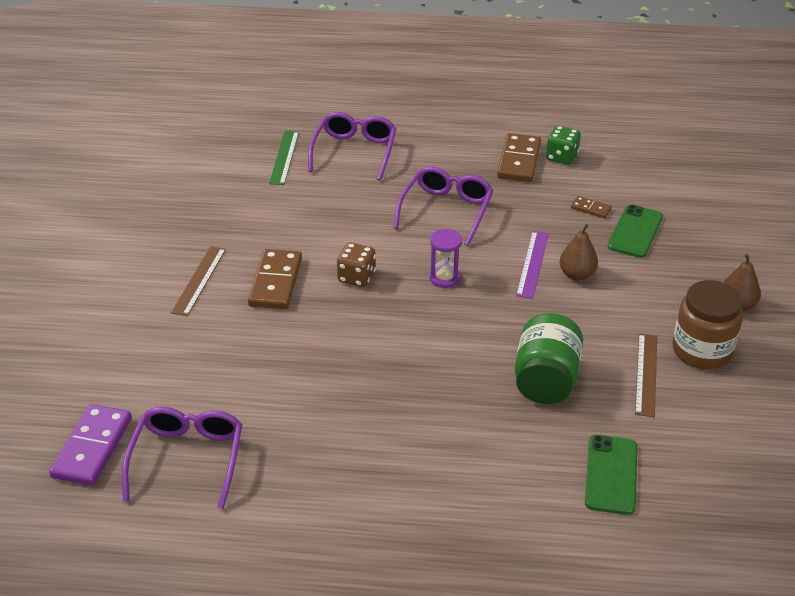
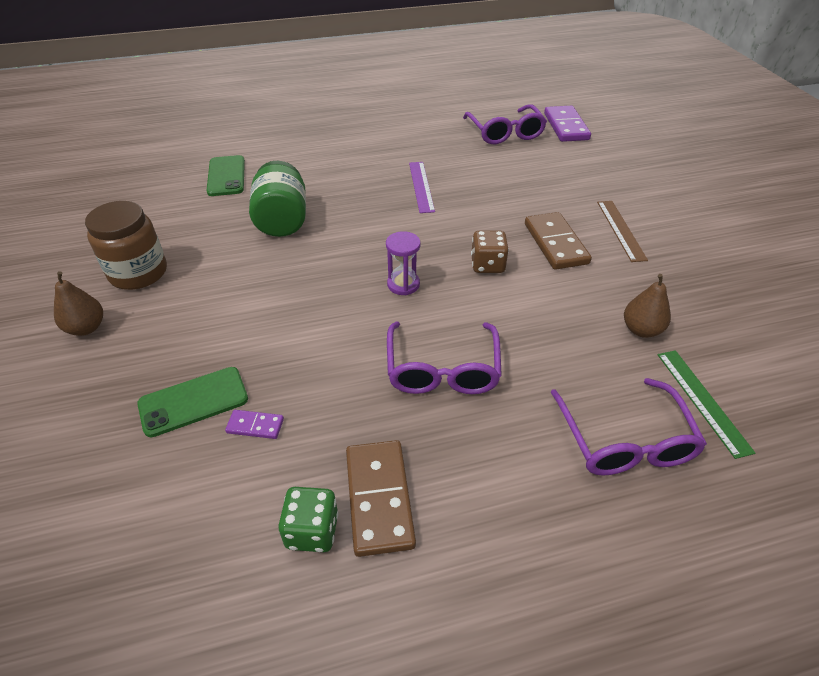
camera: 160 degrees right, 5 degrees up
(532, 264) = (317, 323): purple ruler -> purple ruler (421, 186)
(577, 274) = (265, 322): brown pear -> brown pear (641, 330)
(591, 209) = (255, 426): brown domino -> purple domino
(635, 232) = (193, 401): green phone -> green phone turned 60 degrees clockwise
(646, 374) = (195, 242): brown ruler -> none

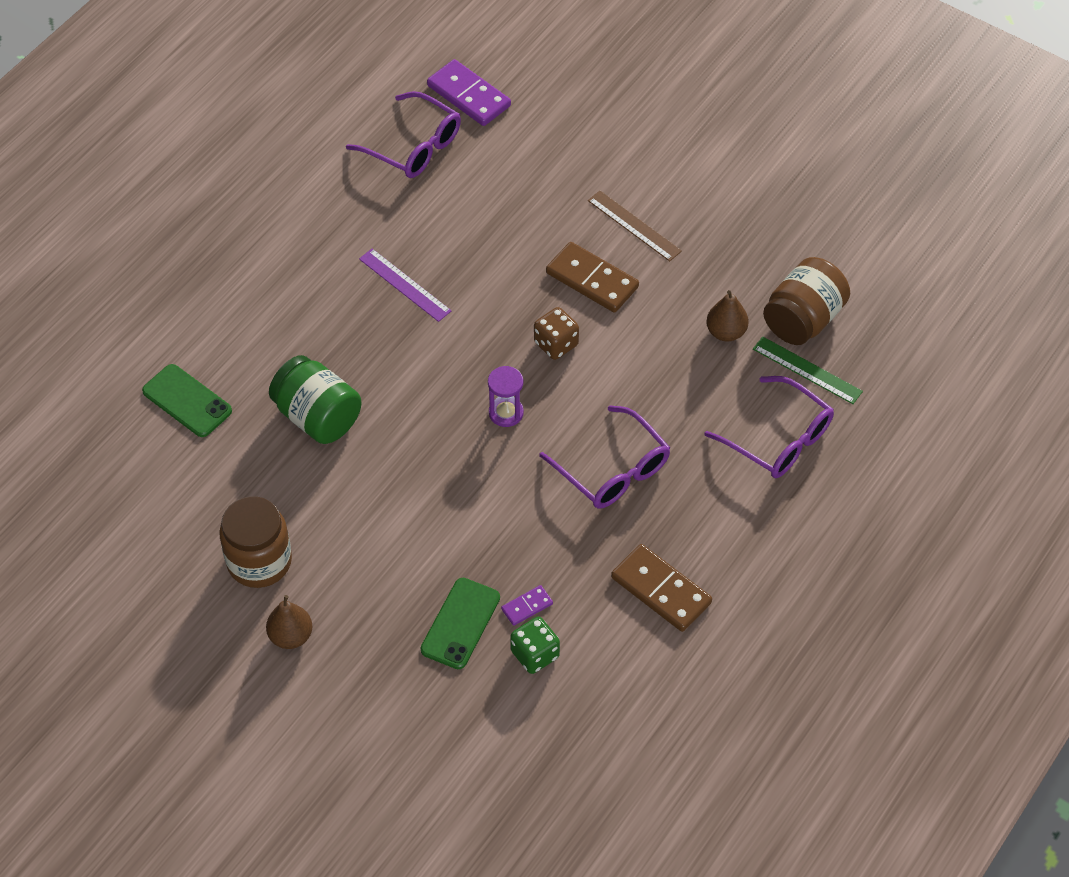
camera: 40 degrees left, 10 degrees up
(312, 531) = (641, 638): green dice -> green dice (535, 654)
(728, 359) = (803, 319): none -> brown jar

